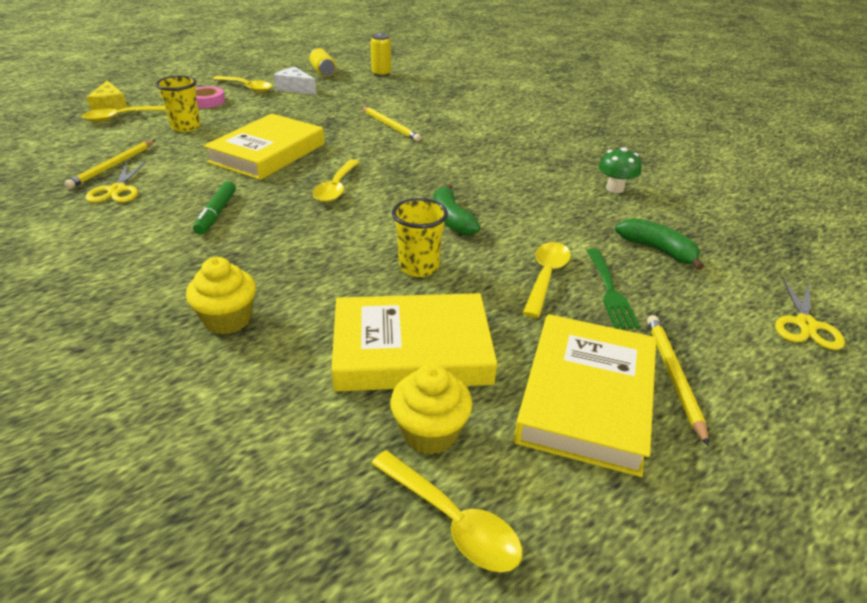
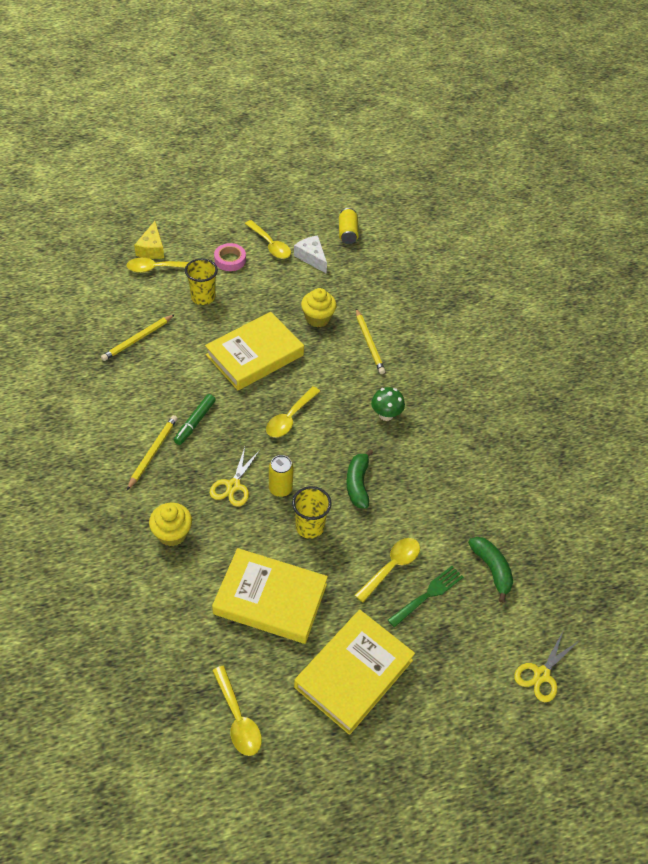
camera: 20 degrees right, 15 degrees up
(117, 190) = (135, 372): yellow scissors -> yellow scissors (233, 486)
(381, 74) = (400, 251): yellow can -> yellow can (280, 489)
(430, 432) = (252, 662): yellow cupcake -> yellow cupcake (317, 318)
(609, 290) = (427, 595): green fork -> green fork turned 150 degrees counterclockwise
(615, 188) = (509, 489): green mushroom -> green mushroom (386, 415)
(674, 376) = (418, 679): yellow pencil -> yellow pencil (153, 452)

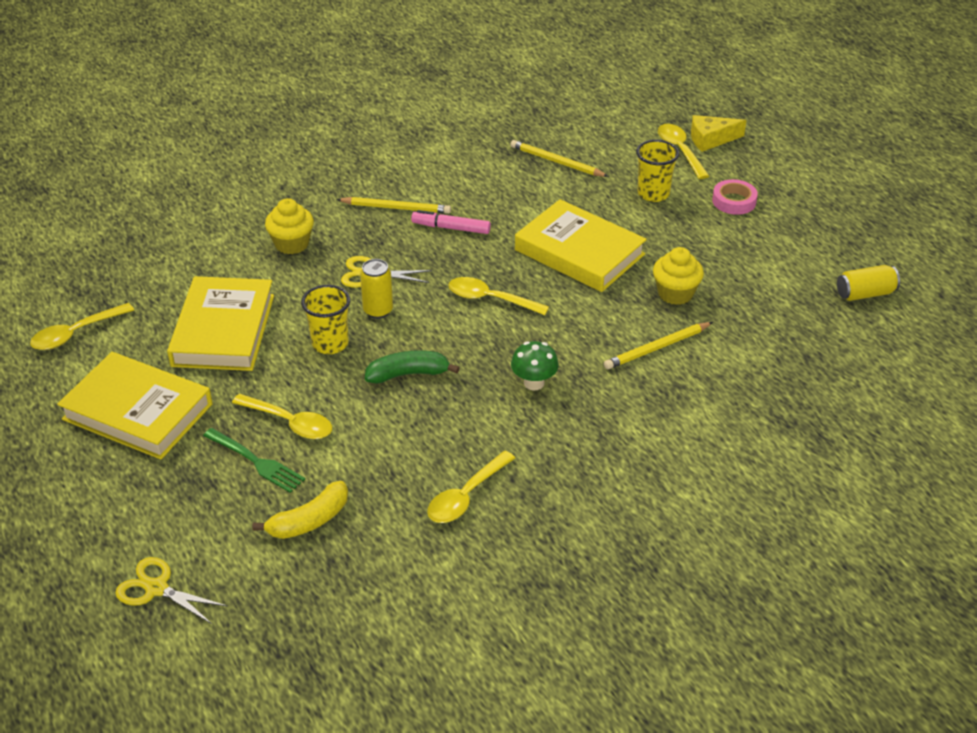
camera: 80 degrees right, 10 degrees down
(195, 422) = (451, 228): green marker -> pink marker
(270, 245) = (787, 229): yellow spoon -> yellow spoon (466, 496)
(311, 257) = (789, 268): white cheese -> none
(492, 569) = (309, 521): green banana -> yellow banana

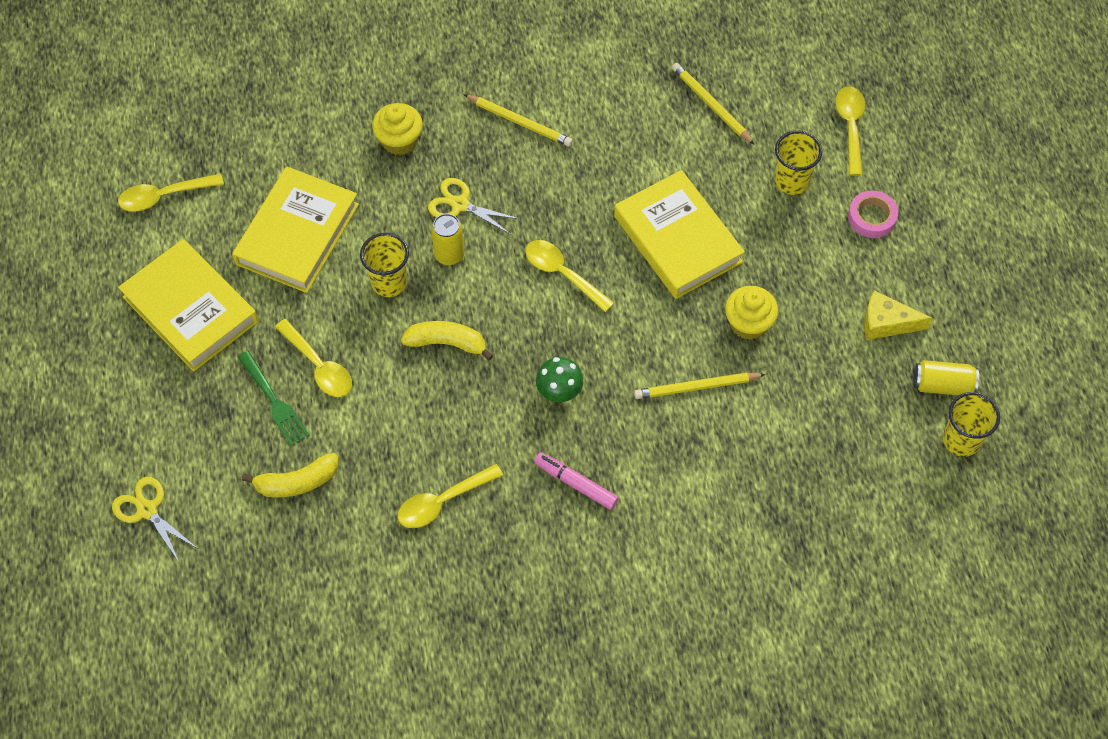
camera: 20 degrees right, 20 degrees up
(408, 374) = (447, 343): green banana -> yellow banana
(451, 228) = (563, 167): pink marker -> pink marker (576, 484)
(711, 139) = (892, 120): yellow cheese -> yellow cheese (886, 323)
(906, 326) = (961, 440): none -> yellow cup

